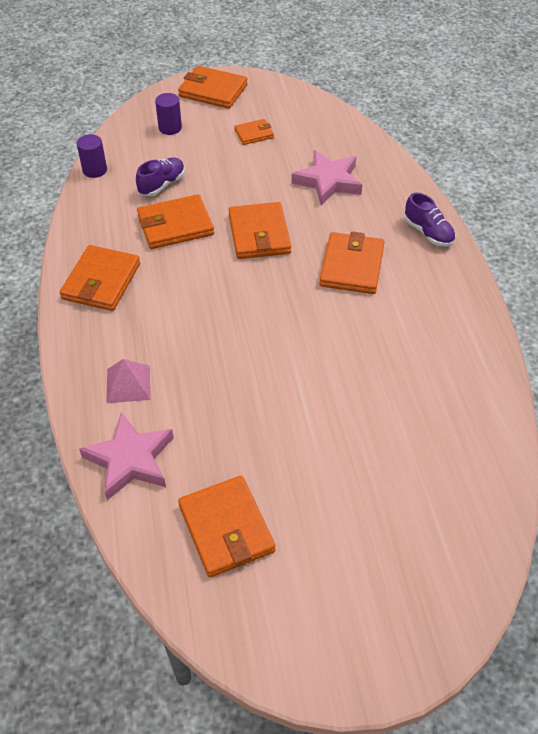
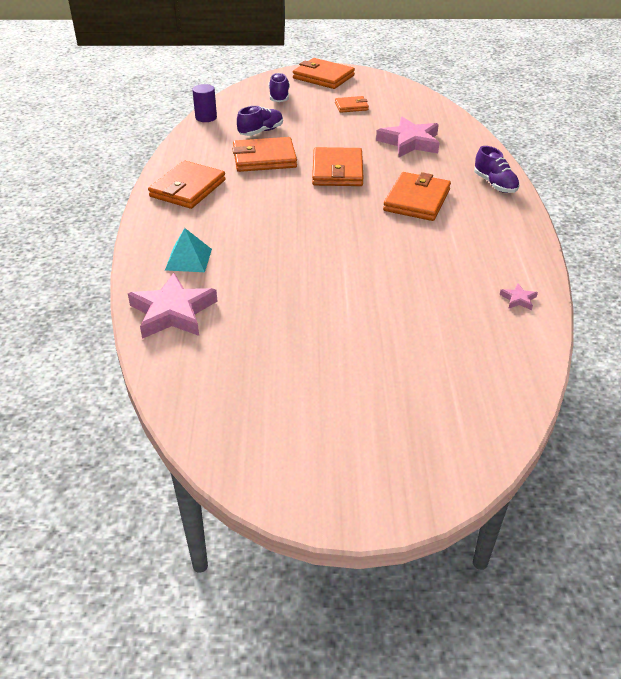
camera: 10 degrees right, 10 degrees down
(128, 384) = (188, 259): pink pyramid -> turquoise pyramid
(170, 128) = (279, 97): purple cylinder -> purple shoe
(226, 528) = (246, 373): orange wallet -> none
(477, 389) = (518, 299): none -> pink star

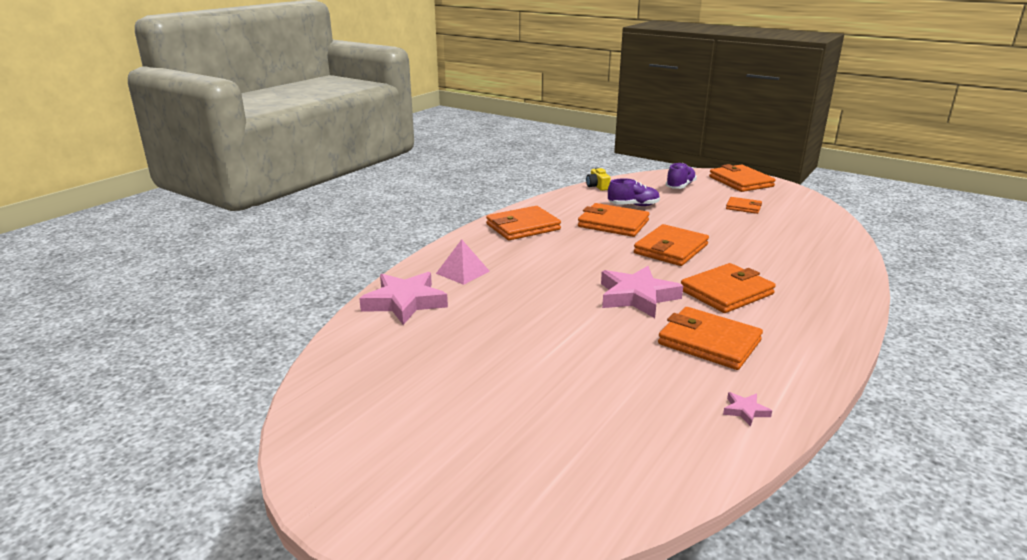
camera: 35 degrees right, 15 degrees down
(188, 259) = (462, 272): turquoise pyramid -> pink pyramid
(206, 117) = (597, 186): purple cylinder -> yellow camera
(410, 142) = (774, 247): pink star -> pink star (637, 297)
(446, 252) = (709, 342): none -> orange wallet
(495, 184) = (835, 304): purple shoe -> none

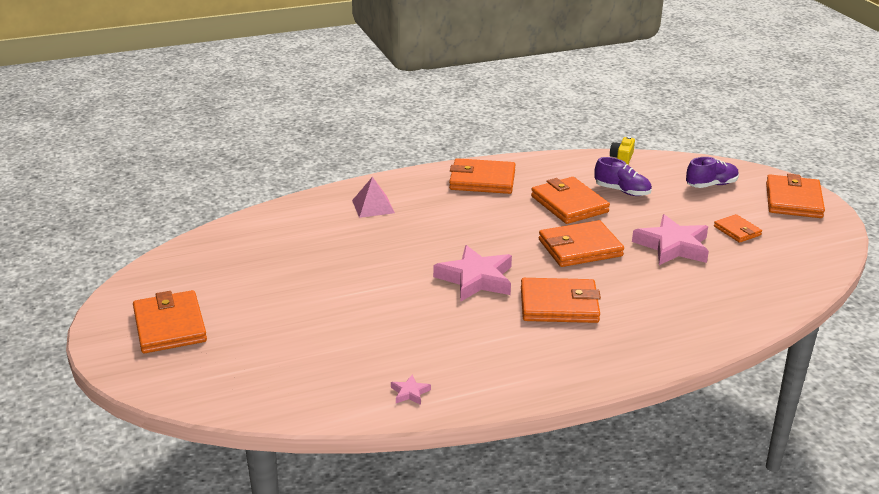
camera: 35 degrees right, 5 degrees up
(405, 302) = (298, 217): pink star -> pink star (672, 246)
(709, 342) = (470, 337): orange wallet -> orange wallet (170, 326)

